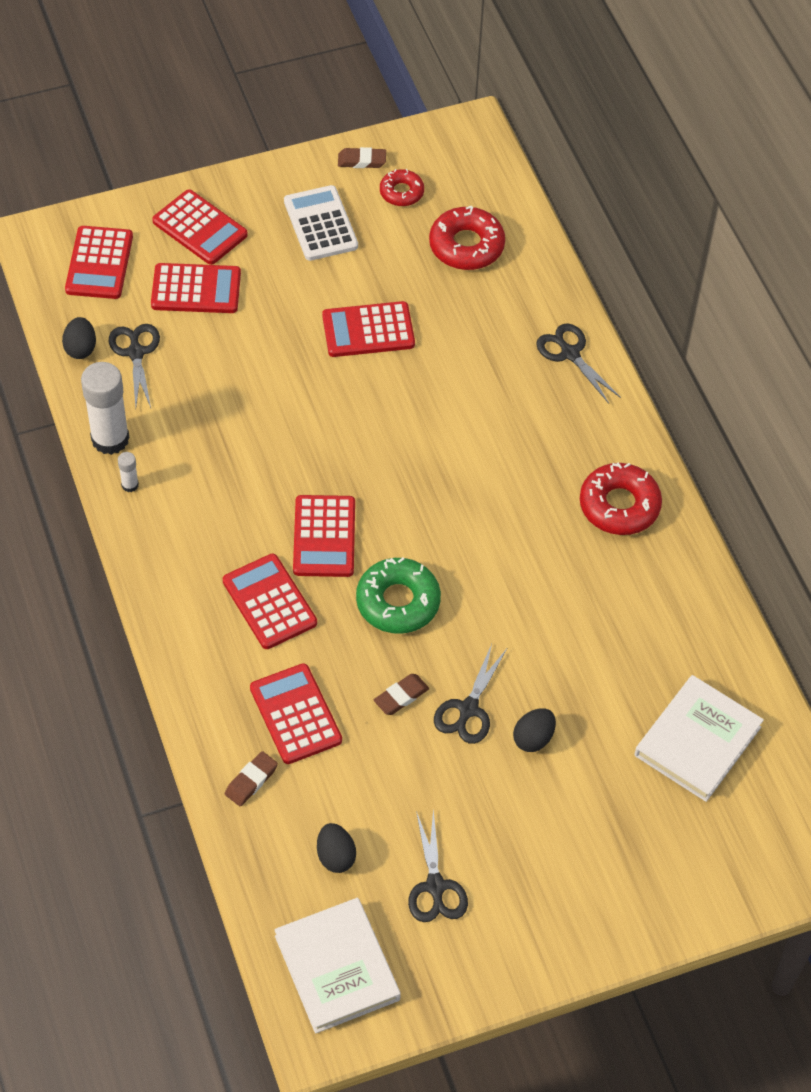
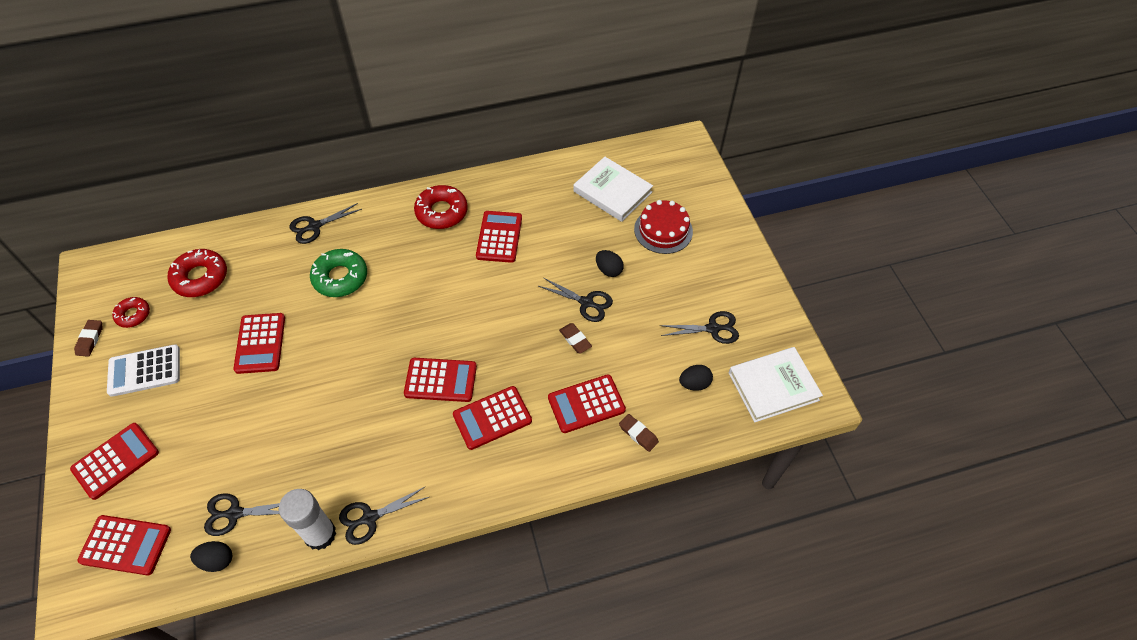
camera: 85 degrees left, 0 degrees up
(130, 485) = (370, 518): white glue stick -> black scissors
(196, 289) = (181, 465): red calculator -> red calculator (499, 237)
(398, 602) = (500, 337): green donut -> green donut (340, 277)
(624, 818) = (663, 230): none -> red cake

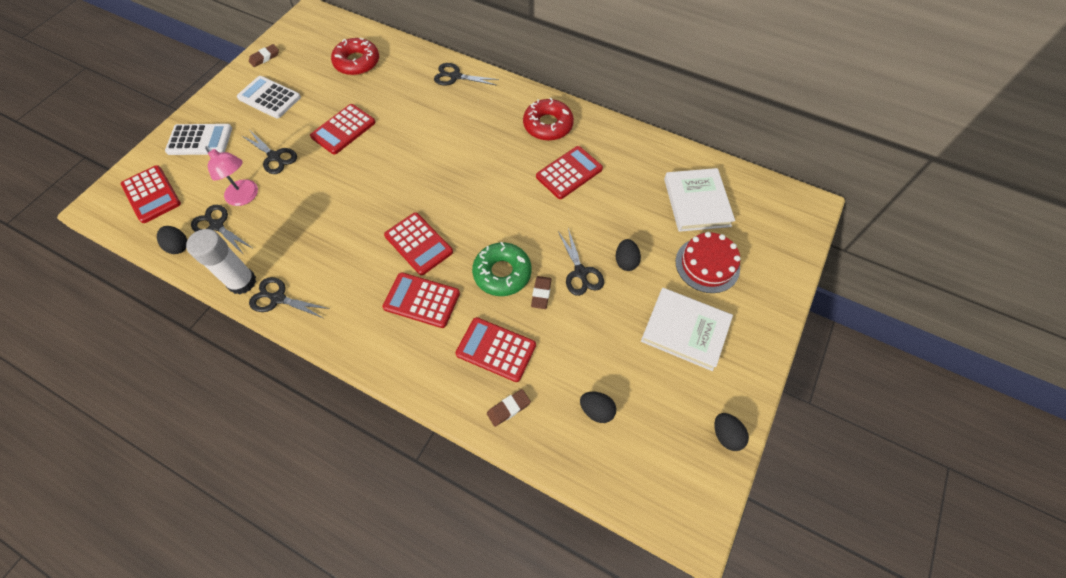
camera: 45 degrees right, 5 degrees up
(116, 461) = (200, 140): red calculator -> white calculator
(133, 315) = (300, 59): red donut -> none
(233, 469) = (245, 197): none -> pink lamp
(340, 277) = (434, 122): green donut -> green donut (502, 273)
(638, 434) = (508, 408): brown eraser -> brown eraser turned 60 degrees clockwise
(713, 328) = (662, 379): black scissors -> black scissors (274, 157)
(773, 386) = (663, 475): white book -> white book (685, 330)
(782, 330) = (726, 435): none -> black egg

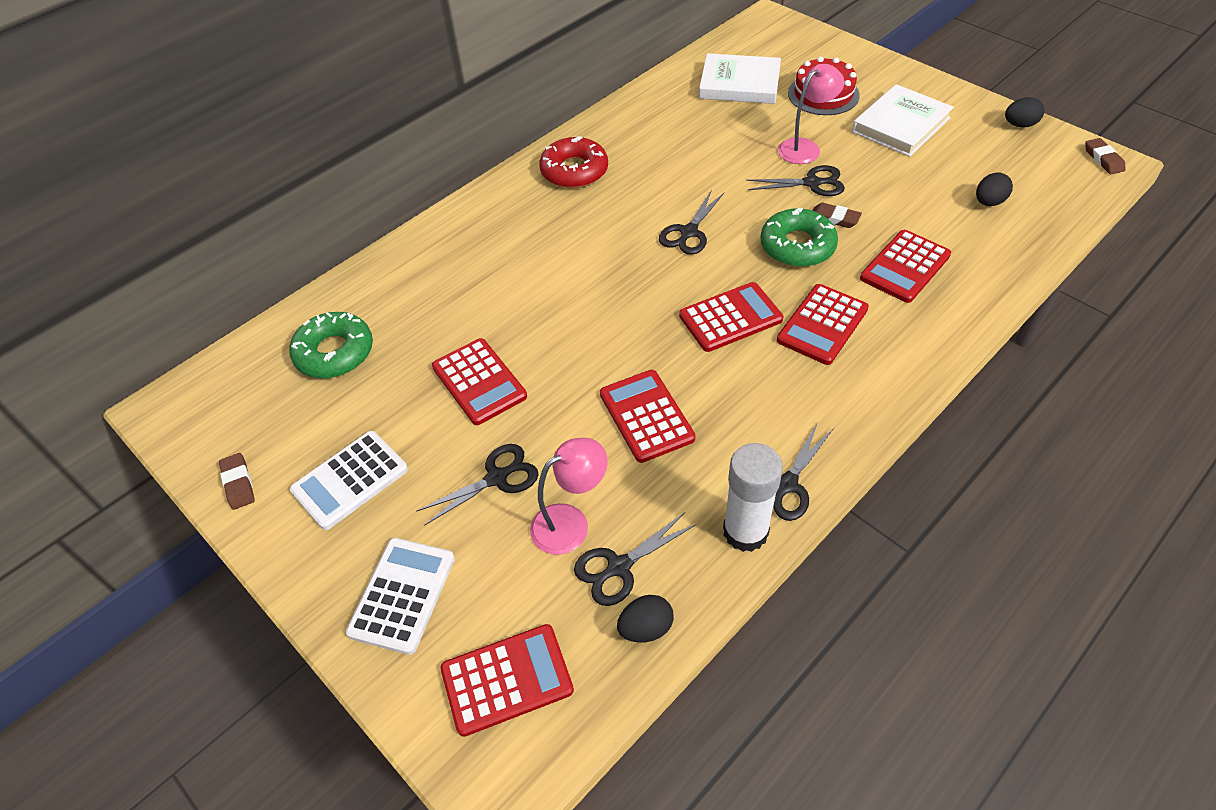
camera: 70 degrees left, 10 degrees down
(357, 62) = (334, 352): red donut -> green donut
(455, 76) = (435, 244): black scissors -> black scissors (689, 232)
(508, 408) = (983, 268): brown eraser -> brown eraser (1103, 159)
(569, 173) = (661, 167): red calculator -> red calculator (646, 416)
(626, 261) = (805, 147): black egg -> pink lamp

